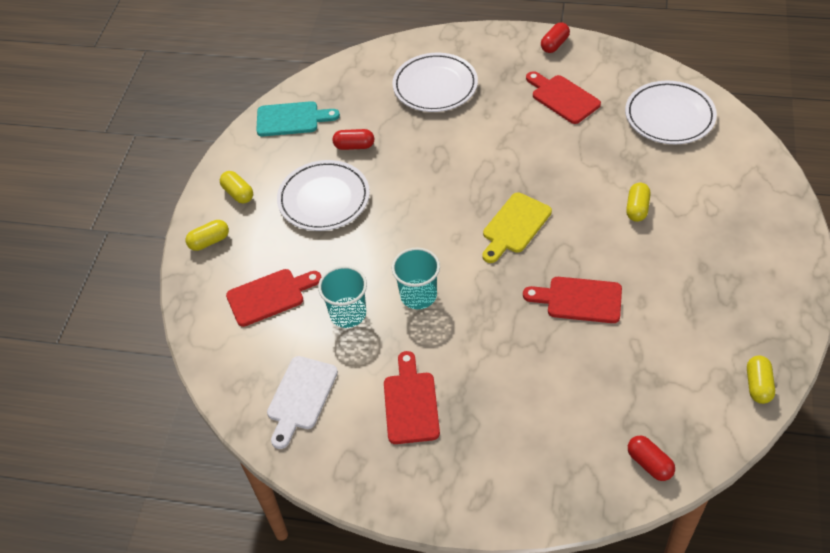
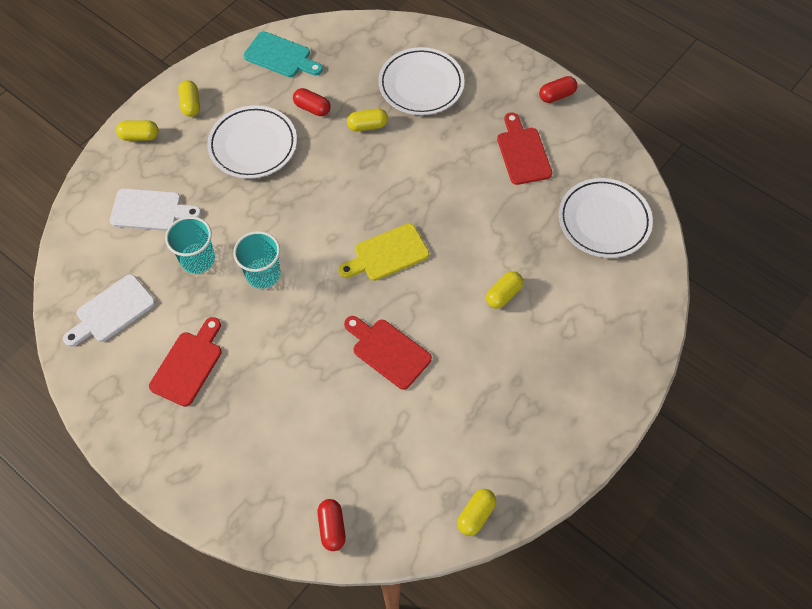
camera: 25 degrees right, 10 degrees up
(270, 296) = (150, 210): red cutting board -> white cutting board
(415, 137) = (367, 126): none -> yellow capsule

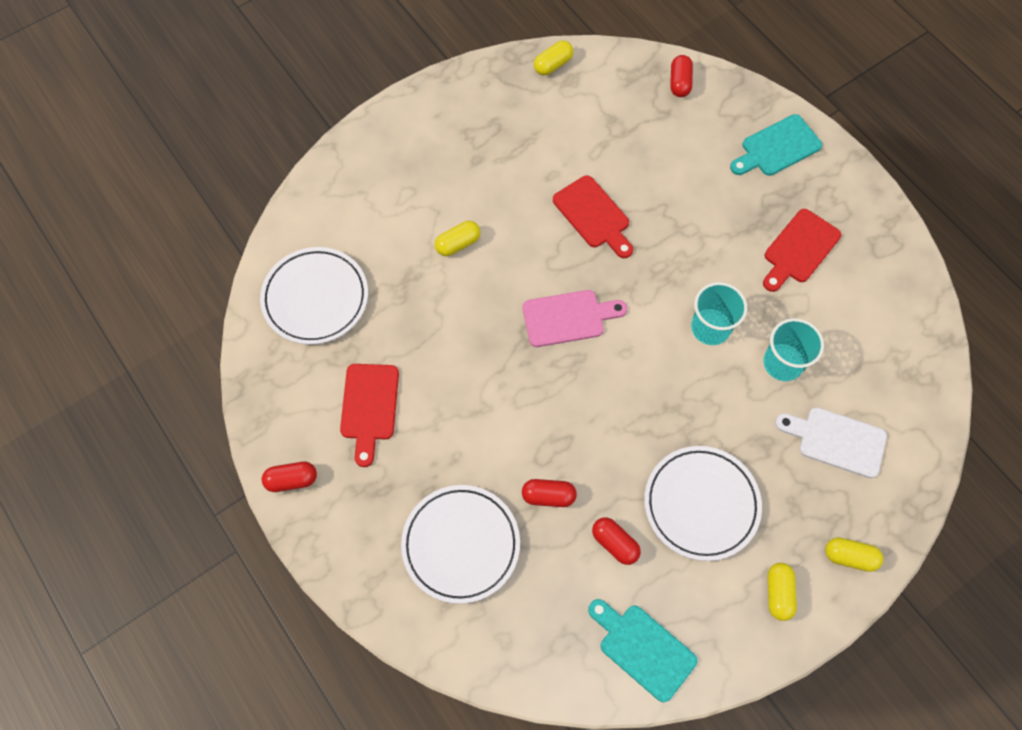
camera: 165 degrees left, 5 degrees up
(112, 311) = (880, 325): white cutting board -> none
(217, 471) = (777, 148): none -> turquoise cutting board
(367, 126) = (548, 496): yellow capsule -> red capsule
(387, 254) = (568, 318): yellow cutting board -> pink cutting board

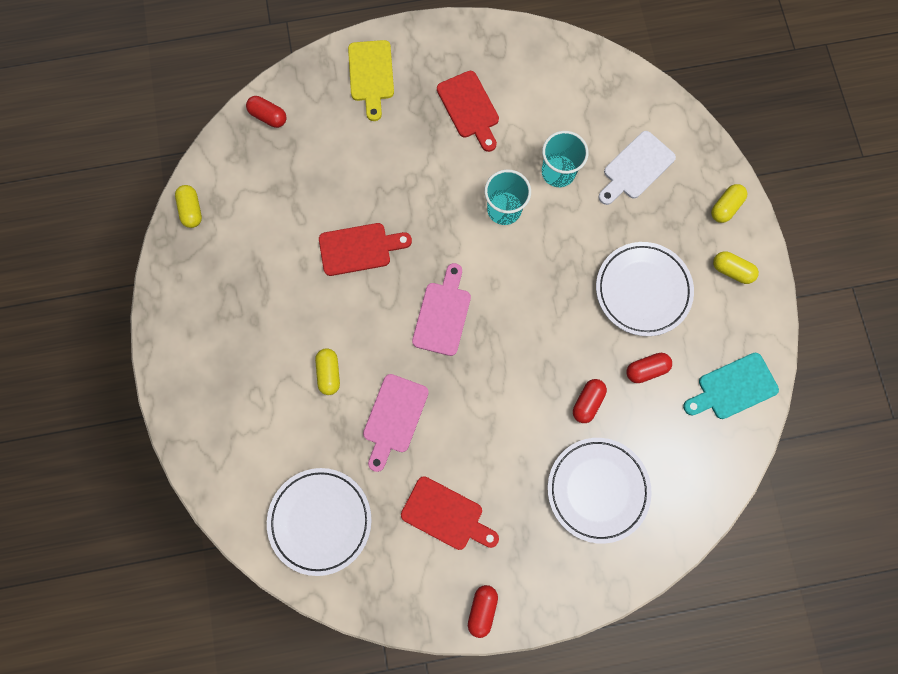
camera: 65 degrees left, 10 degrees up
(442, 319) = (394, 418): none -> pink cutting board
(777, 148) = (371, 75): turquoise cutting board -> yellow cutting board

